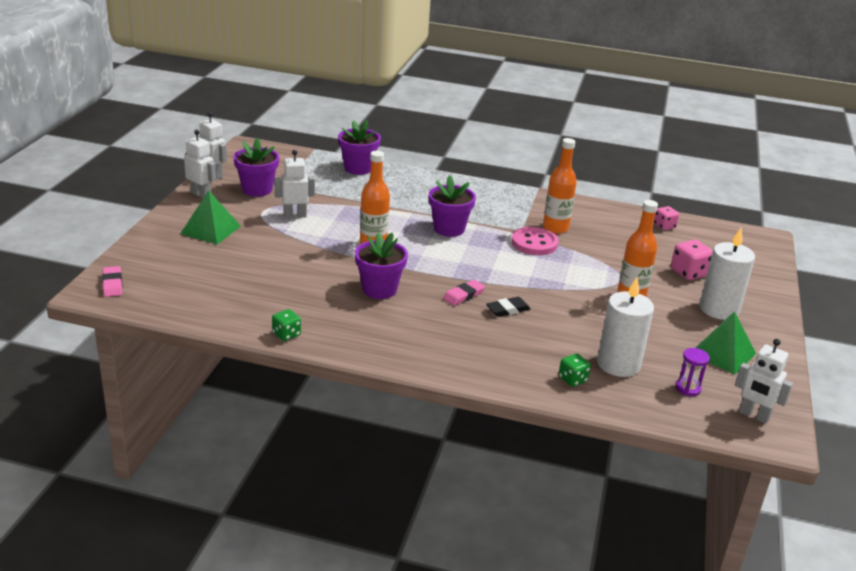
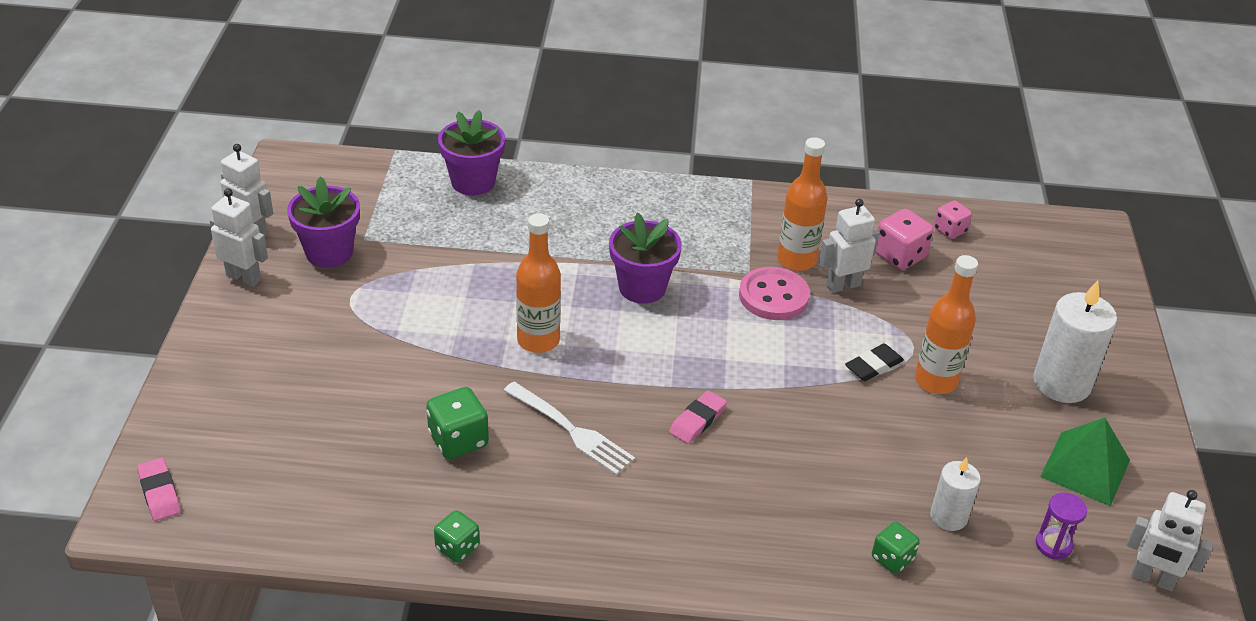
camera: 10 degrees left, 10 degrees up
(210, 230) = (280, 350): green pyramid -> none
(295, 215) = (403, 298): white robot -> white robot (843, 285)
(305, 284) = (458, 440): none -> green dice
(379, 289) = (571, 430): purple flower pot -> white fork
(508, 309) = (768, 437): black eraser -> black eraser (873, 366)
(618, 364) = (948, 517): white candle -> white candle, size x0.59
(688, 273) = (1004, 319): pink dice -> pink dice (899, 256)

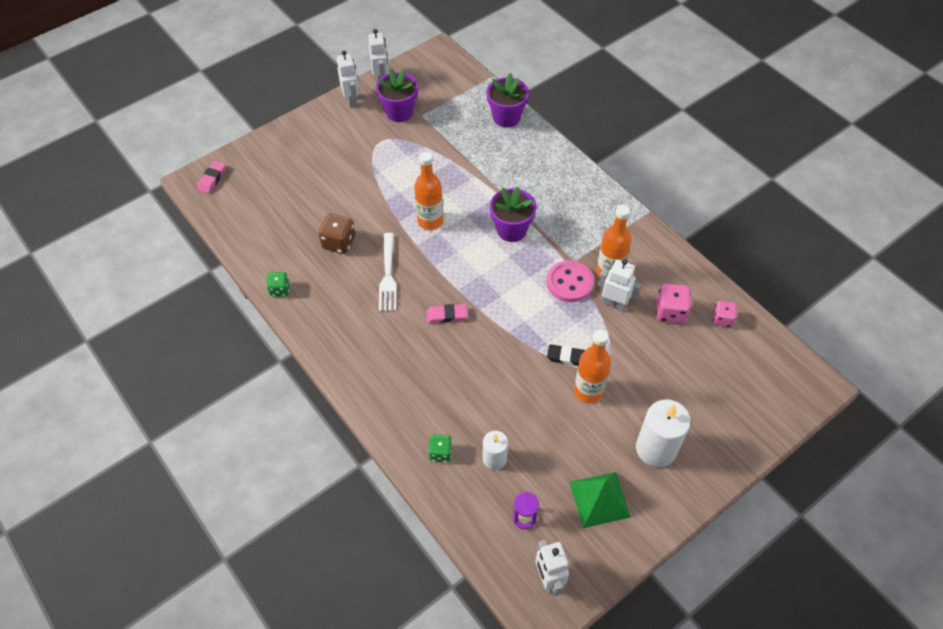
camera: 50 degrees right, 15 degrees up
(458, 440) = (339, 243): green dice -> brown dice

